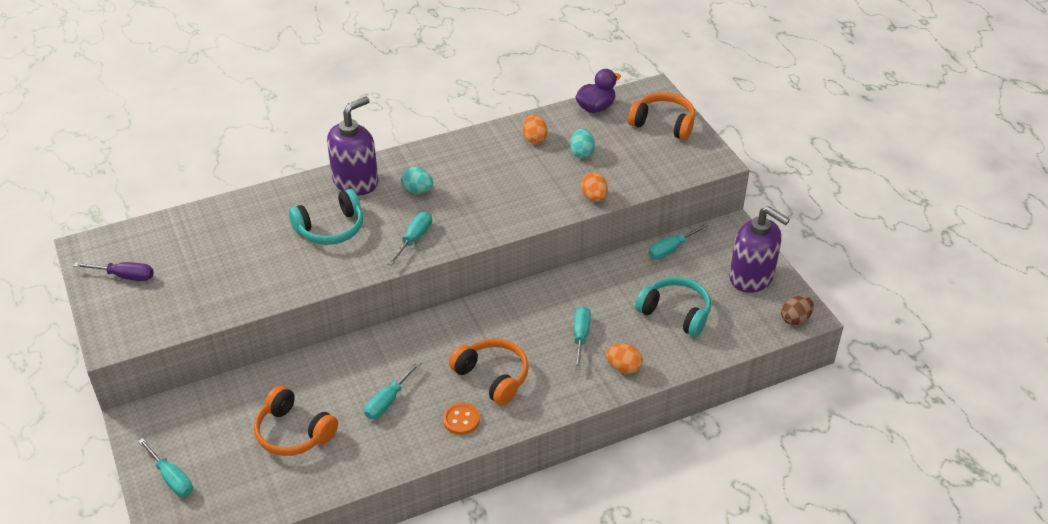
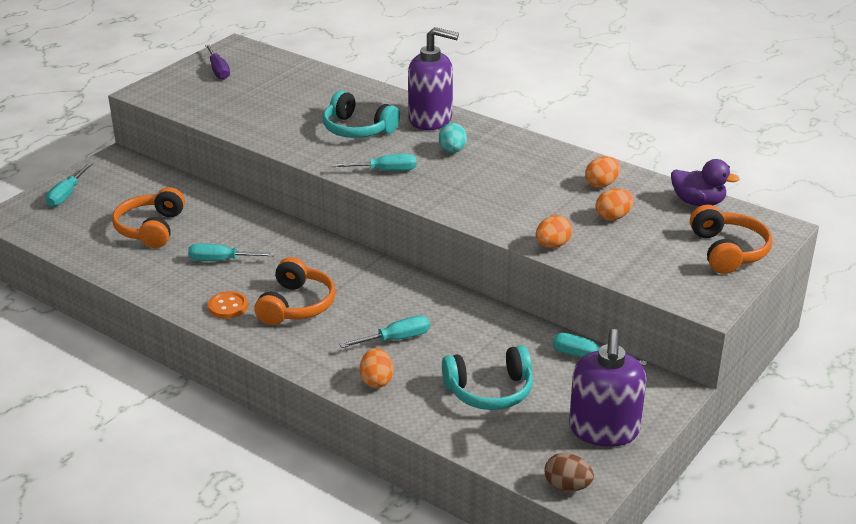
camera: 60 degrees right, 10 degrees down
(581, 153) = (613, 217): turquoise egg -> orange egg
(675, 313) = (490, 391): turquoise headphones -> turquoise headphones turned 75 degrees clockwise

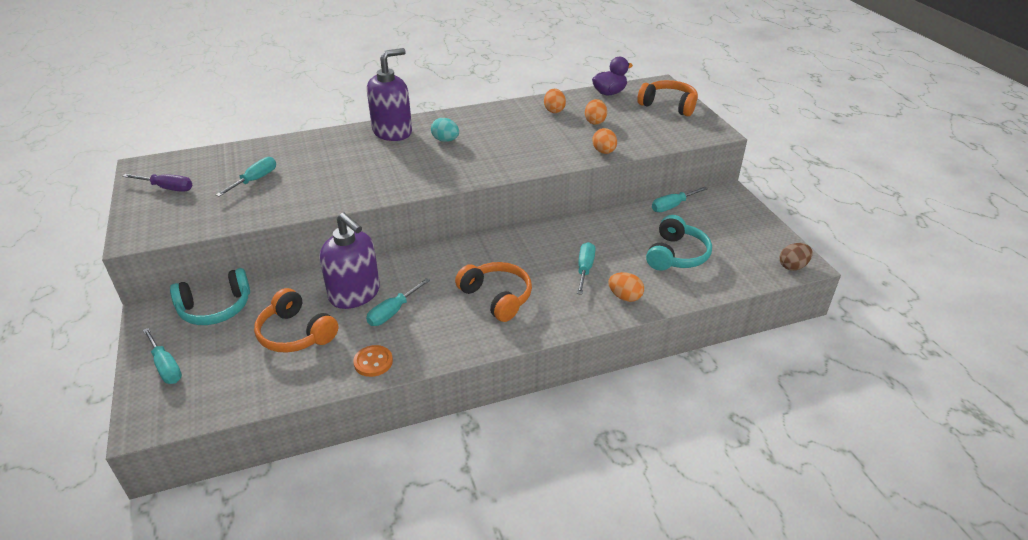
camera: 55 degrees left, 5 degrees up
(228, 306) = (461, 332): orange button -> orange button (373, 362)
(357, 129) = (362, 163): turquoise headphones -> turquoise headphones (215, 308)
(385, 171) = (436, 174): turquoise screwdriver -> turquoise screwdriver (255, 180)
(604, 430) = (748, 231): purple soap dispenser -> purple soap dispenser (355, 294)

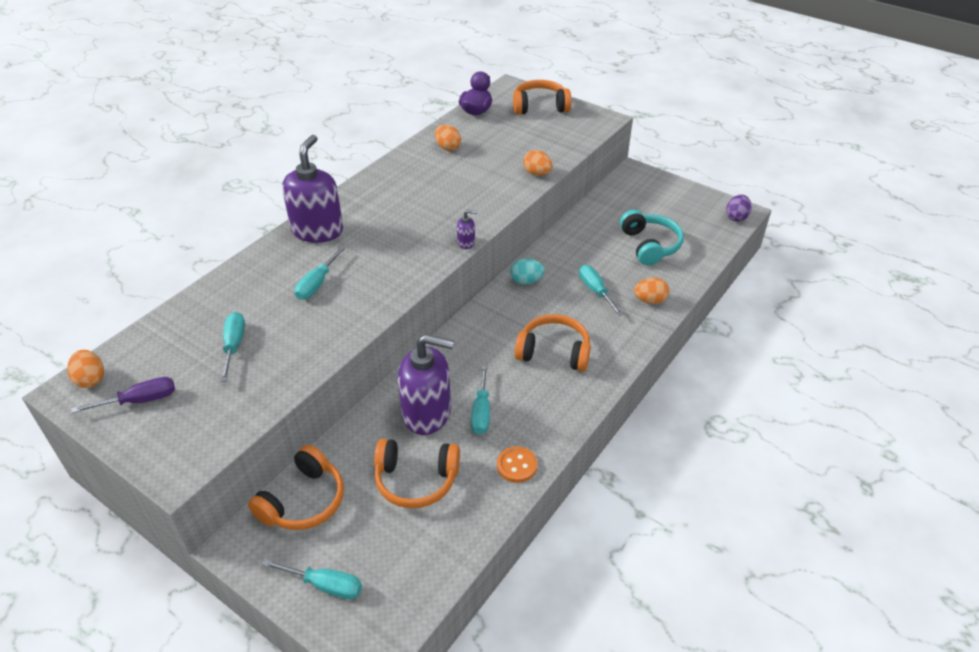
camera: 35 degrees left, 5 degrees up
(215, 308) = (303, 501): turquoise headphones -> orange headphones
(445, 140) = (382, 218): turquoise egg -> turquoise egg (526, 281)
(485, 179) = (466, 243): none -> purple soap dispenser
(595, 121) = (496, 146): orange egg -> orange egg (91, 379)
(673, 206) = (604, 202): turquoise screwdriver -> turquoise screwdriver (317, 283)
(792, 266) = (736, 217): brown egg -> purple egg

